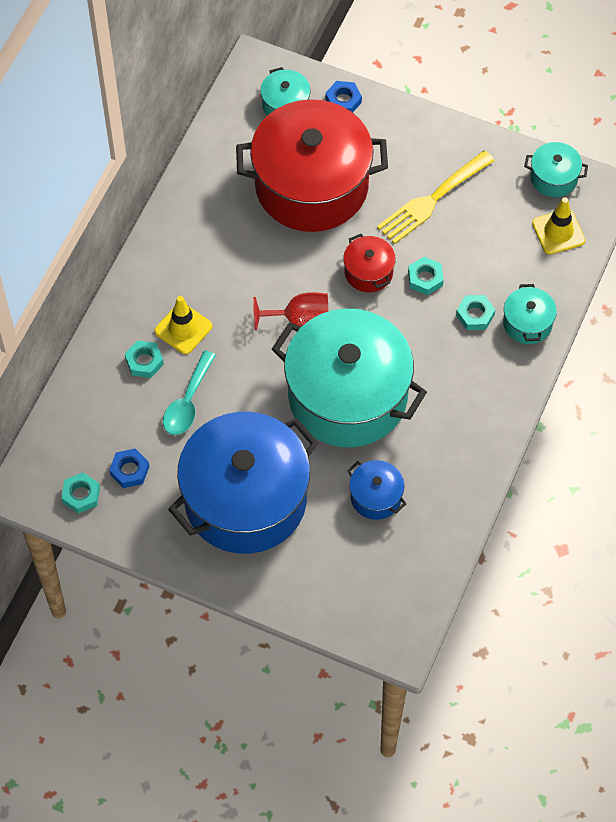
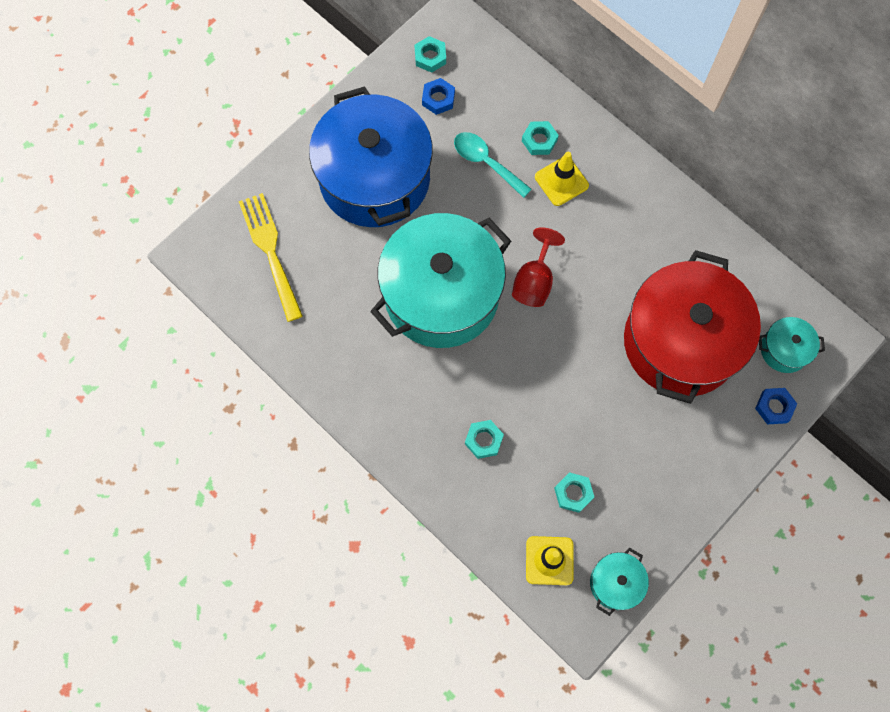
camera: 110 degrees right, 10 degrees up
(368, 272) = (565, 359): red pot -> none
(376, 497) = (333, 283): blue pot -> none
(425, 278) = (540, 409): turquoise nut -> turquoise nut (573, 493)
(432, 200) = (627, 449): yellow fork -> yellow fork (270, 251)
(527, 323) = (457, 486): turquoise pot -> none

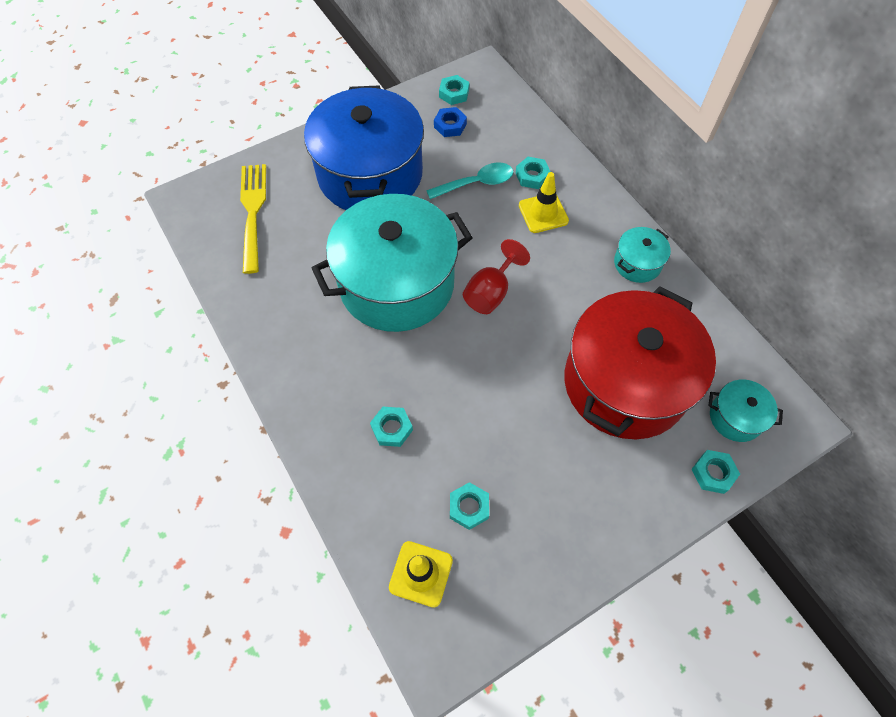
camera: 15 degrees right, 10 degrees down
(486, 162) = (476, 183): turquoise spoon -> turquoise spoon turned 105 degrees clockwise
(615, 583) = (487, 620): turquoise pot -> turquoise pot (637, 263)
(774, 407) = (713, 473): blue nut -> turquoise nut

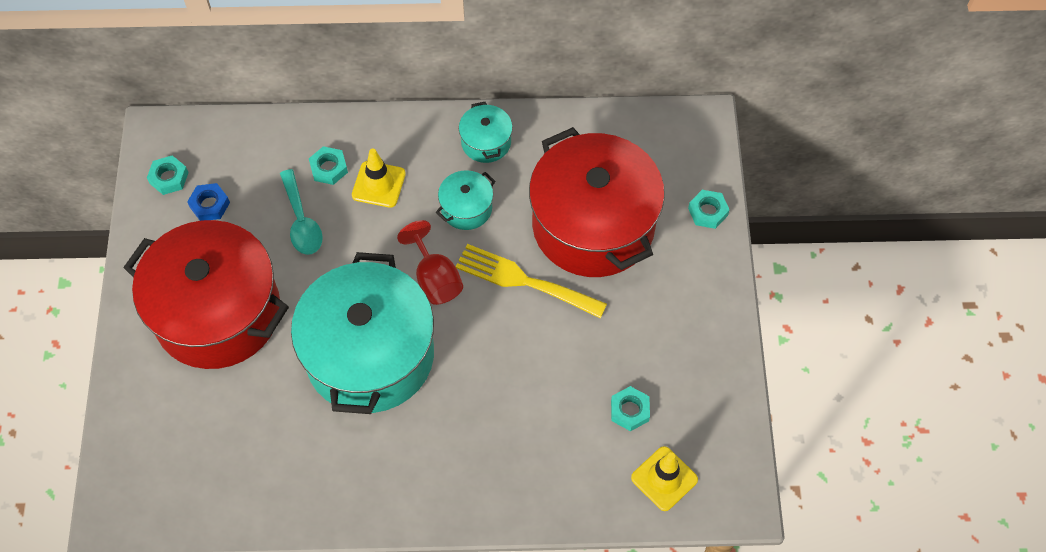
camera: 60 degrees left, 0 degrees up
(253, 212) = (183, 451): yellow fork -> yellow fork (524, 281)
(370, 174) = (217, 312): blue pot -> red pot
(392, 428) = (520, 436): turquoise nut -> none
(476, 183) = (301, 221): turquoise spoon -> turquoise spoon turned 150 degrees clockwise
(735, 417) = (672, 164): turquoise pot -> turquoise pot (466, 208)

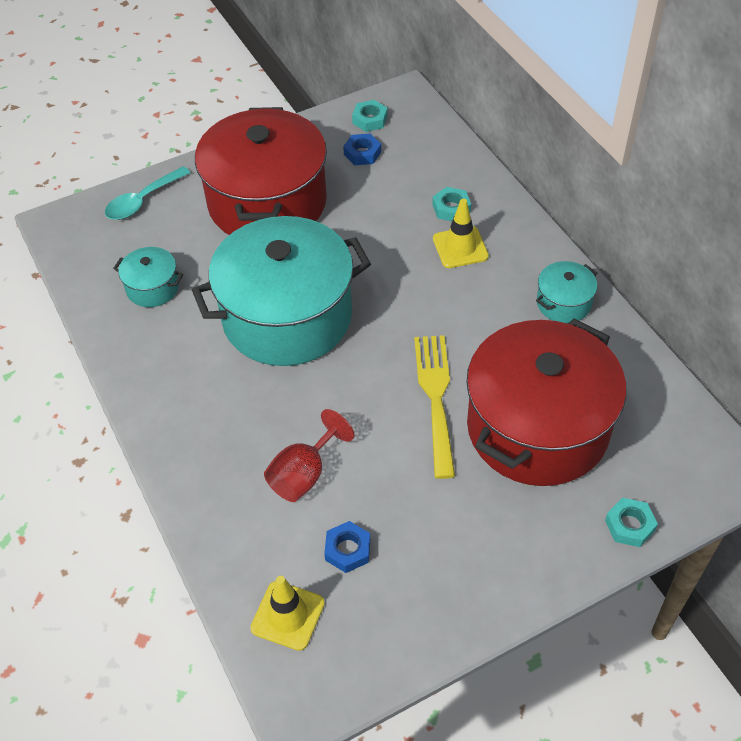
camera: 65 degrees right, 10 degrees down
(301, 221) = (387, 214): turquoise spoon -> turquoise spoon (142, 201)
(435, 278) = (392, 329): red goblet -> red goblet (304, 474)
(466, 208) = (482, 319): turquoise pot -> turquoise pot (153, 288)
(629, 411) = (347, 550): turquoise nut -> blue nut

